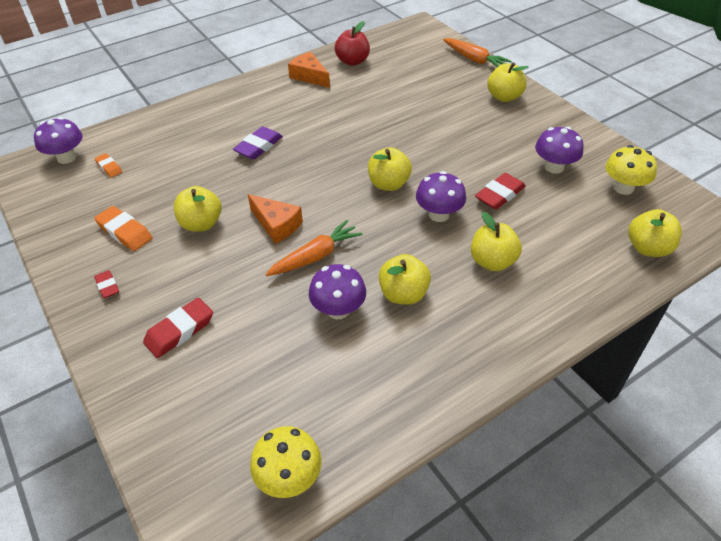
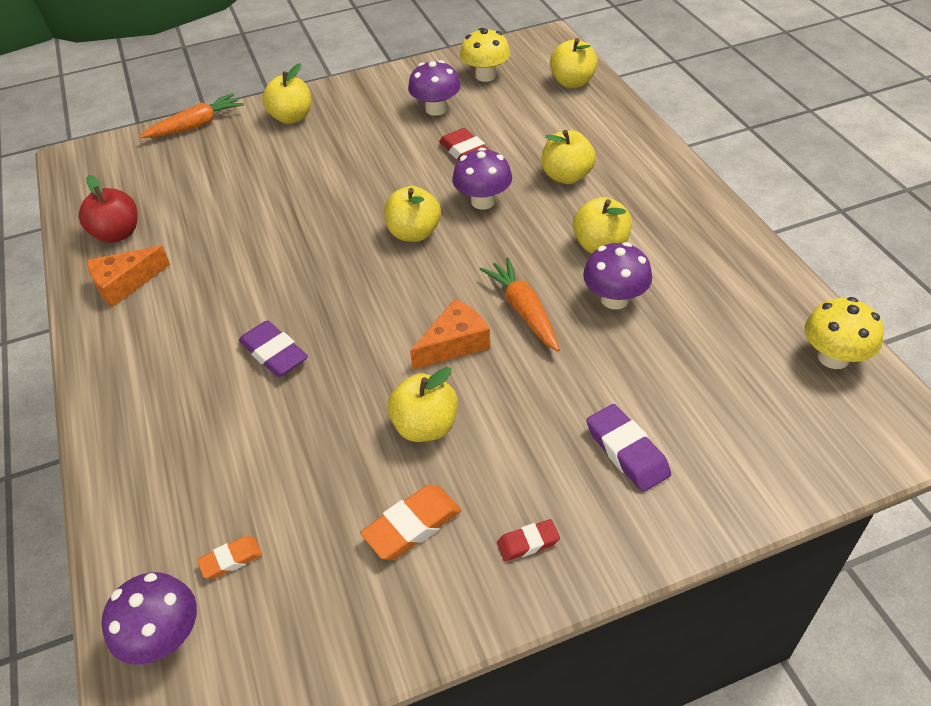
camera: 75 degrees left, 0 degrees up
(179, 331) = (627, 451): red eraser -> purple eraser

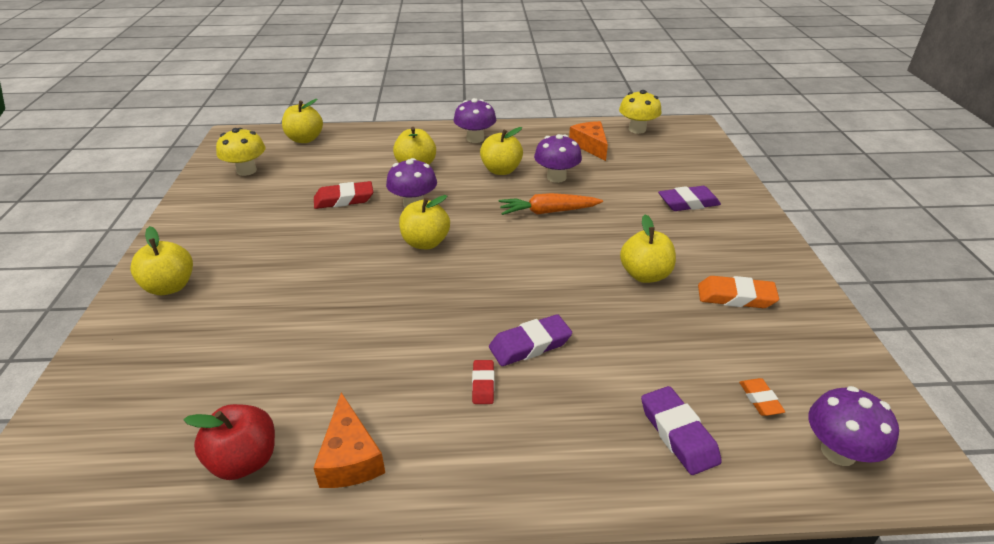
camera: 75 degrees left, 10 degrees down
(173, 489) = (678, 434): none -> purple eraser
(196, 125) = (88, 365): orange carrot -> none
(412, 526) = (735, 297): orange eraser -> orange eraser turned 60 degrees counterclockwise
(436, 109) = (265, 202): purple mushroom -> purple mushroom (475, 139)
(455, 344) = (566, 247): orange cheese -> orange cheese (590, 146)
(528, 543) = (753, 252): red eraser -> red eraser (483, 384)

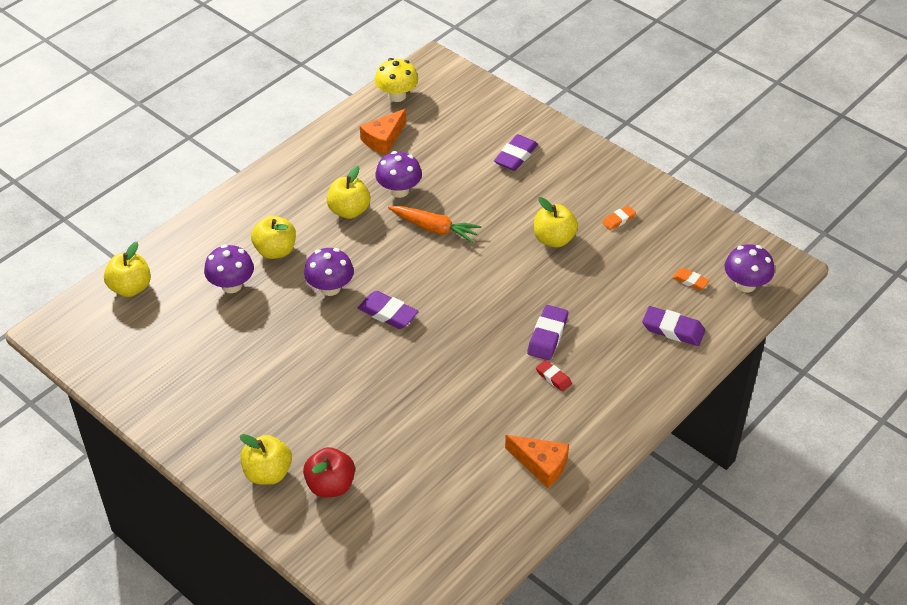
camera: 45 degrees left, 10 degrees up
(244, 460) = (493, 509): red apple -> red apple (330, 485)
(246, 170) = (139, 352): yellow mushroom -> none
(344, 199) = (270, 321): red eraser -> none
(425, 243) = (388, 313): yellow apple -> purple eraser
(475, 139) = (281, 190): purple mushroom -> purple mushroom (231, 285)
(548, 212) = (434, 228): orange carrot -> orange carrot turned 105 degrees counterclockwise
(590, 146) = (383, 139): orange cheese -> orange cheese turned 75 degrees counterclockwise
(735, 297) = (618, 220): orange eraser -> orange eraser, size x0.59

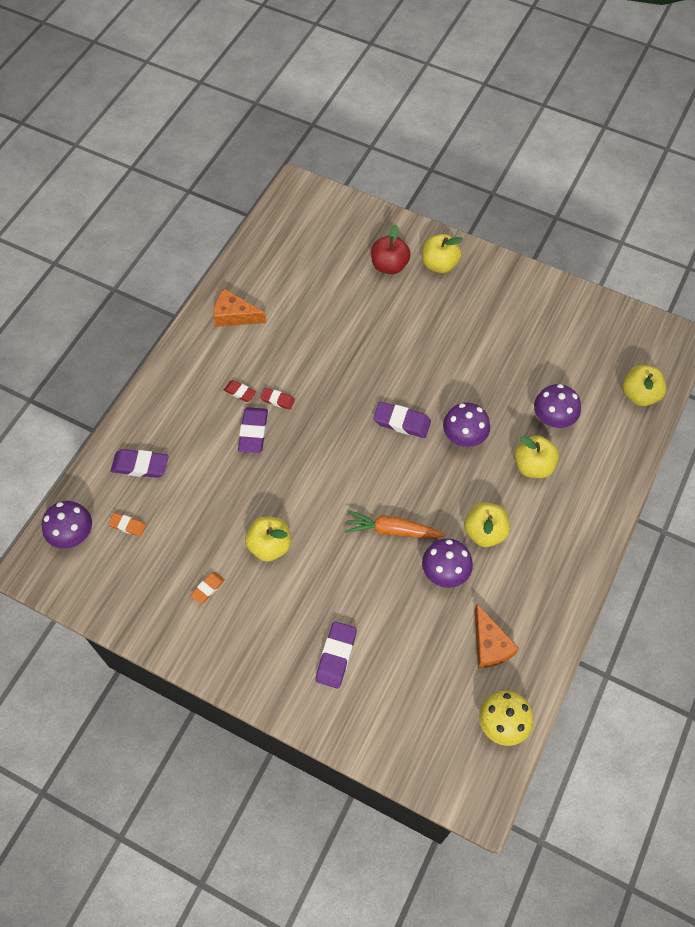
camera: 165 degrees right, 15 degrees up
(383, 139) = (489, 645): orange cheese -> orange cheese turned 135 degrees clockwise
(513, 361) = (277, 400): none -> red eraser

